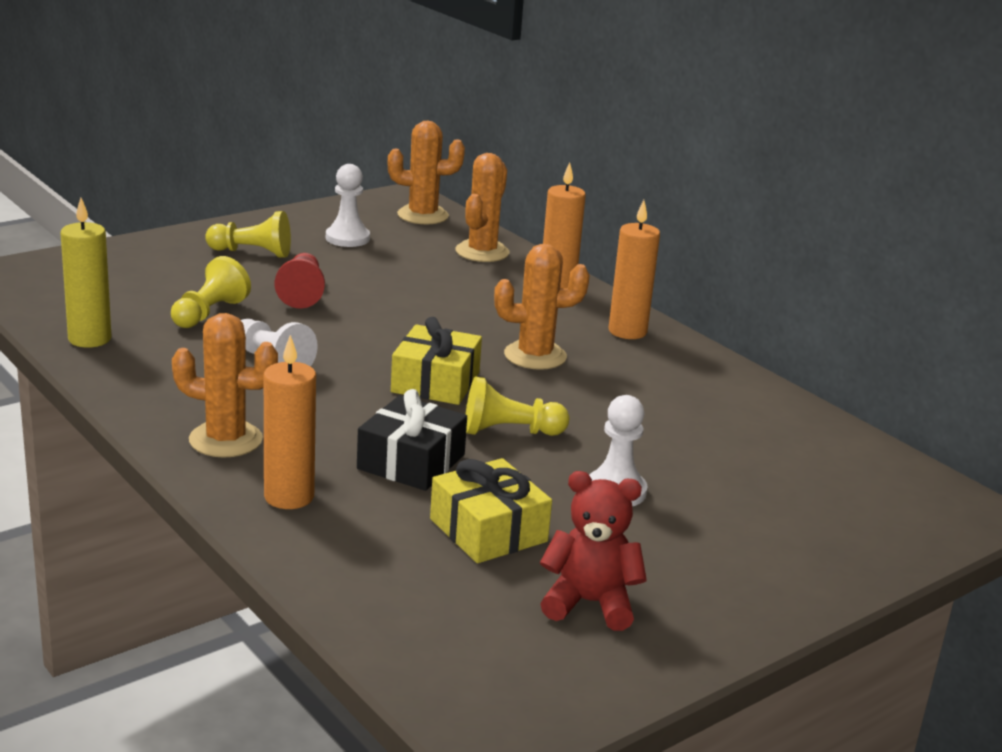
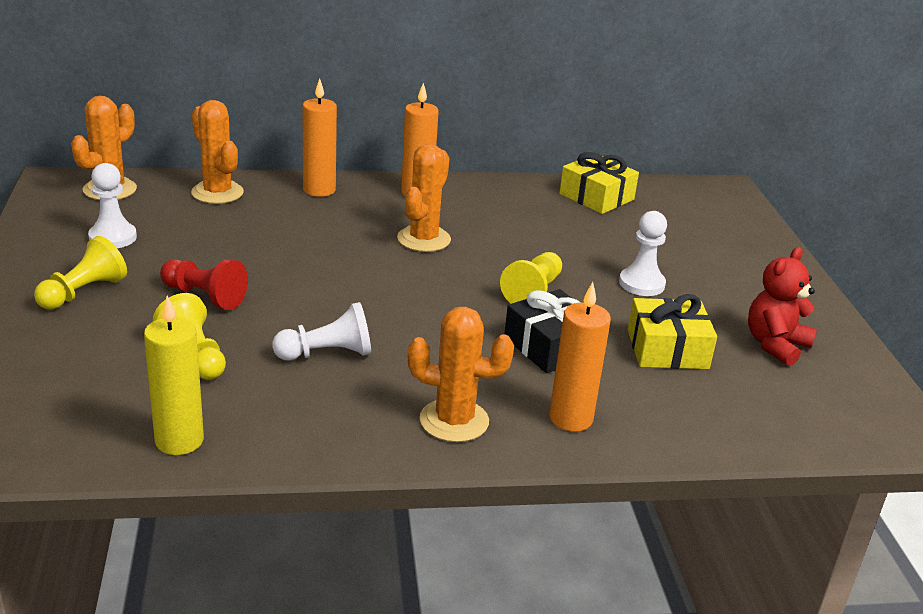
camera: 60 degrees left, 5 degrees up
(225, 440) = (454, 421): orange cactus -> orange cactus turned 60 degrees clockwise
(435, 382) = (431, 293): yellow gift -> yellow gift (596, 197)

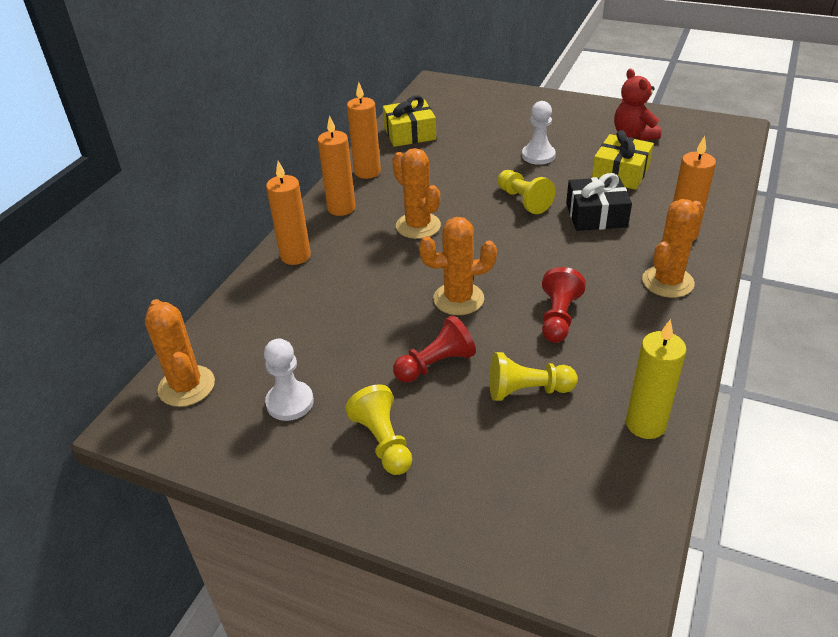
camera: 55 degrees left, 10 degrees up
(217, 193) = (252, 316): orange cactus -> orange cactus (458, 299)
(327, 354) = (558, 317): white pawn -> red pawn
(495, 191) = (367, 172): none -> orange candle

